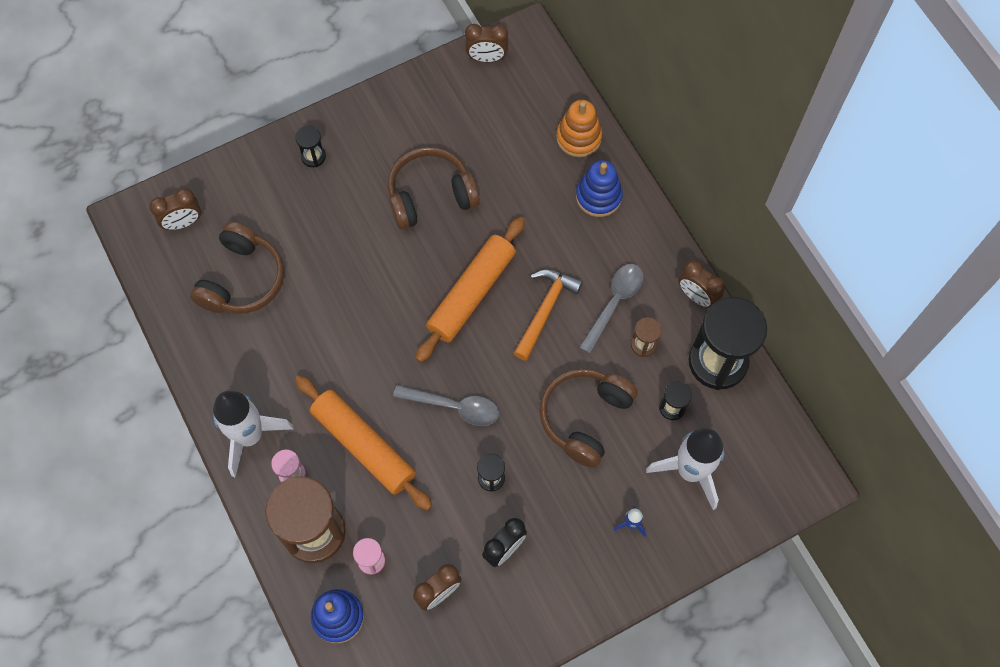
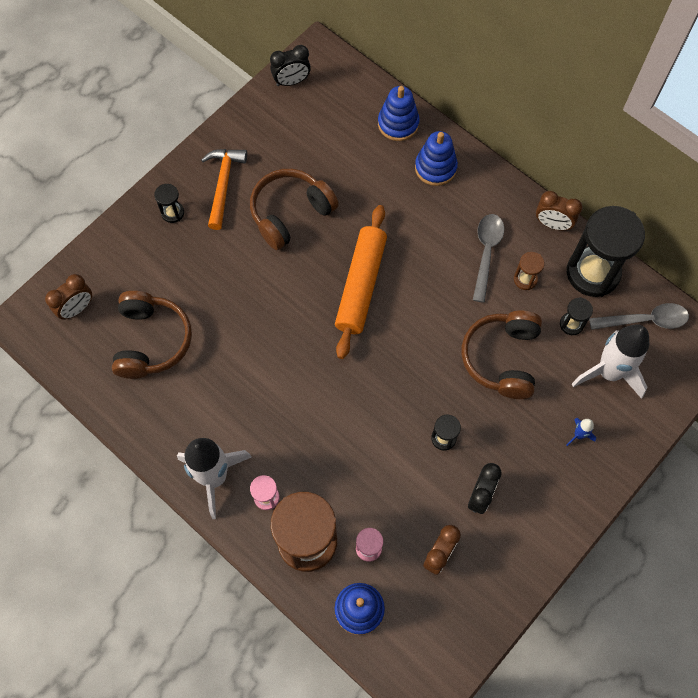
camera: 20 degrees left, 0 degrees up
(363, 445) = (320, 449): orange rolling pin -> none
(454, 406) = (386, 388): grey spoon -> grey spoon (644, 320)
(487, 58) = (291, 81): brown clock -> black clock
(545, 310) = (430, 278): orange hammer -> orange hammer (223, 184)
(578, 137) = (398, 123): orange stacking toy -> blue stacking toy

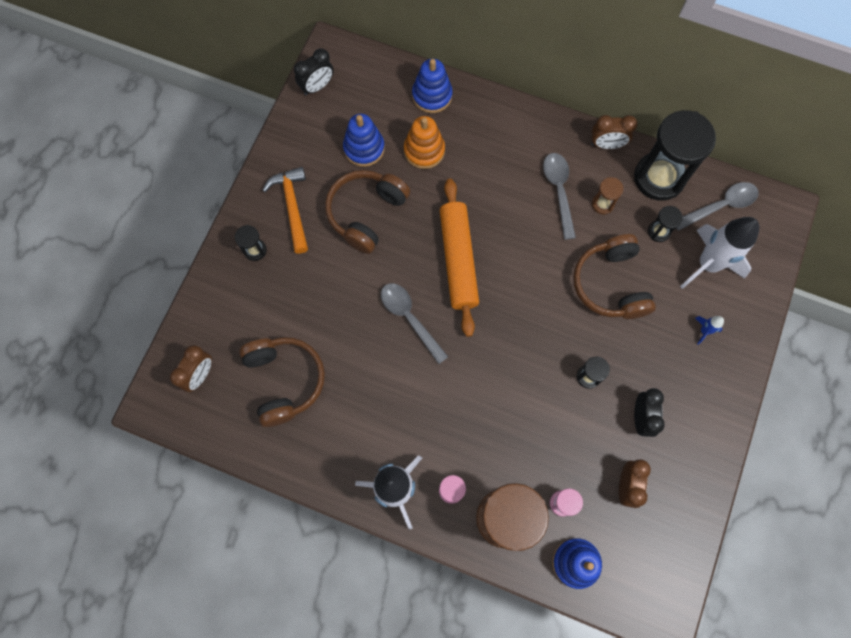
camera: 20 degrees left, 5 degrees up
(292, 324) = (410, 318): none -> grey spoon
(369, 172) = (424, 150): none -> orange stacking toy
(435, 168) = (482, 126): blue stacking toy -> blue stacking toy (364, 148)

